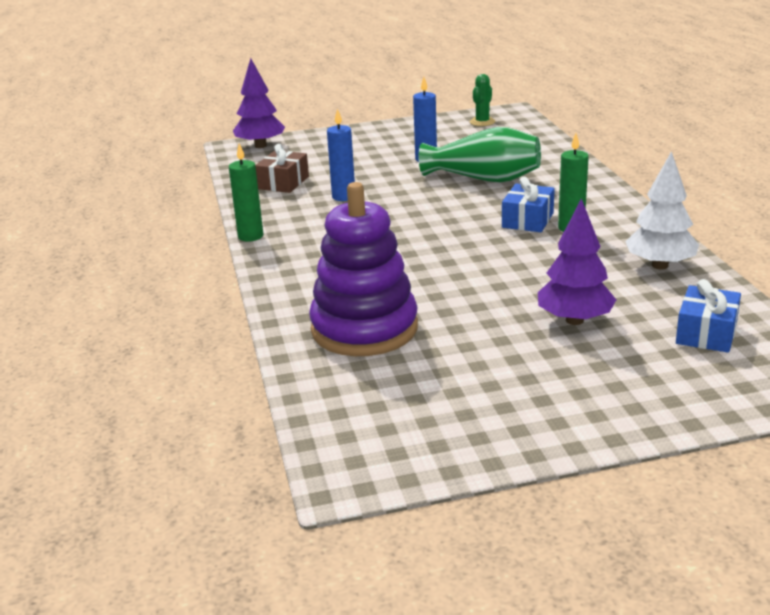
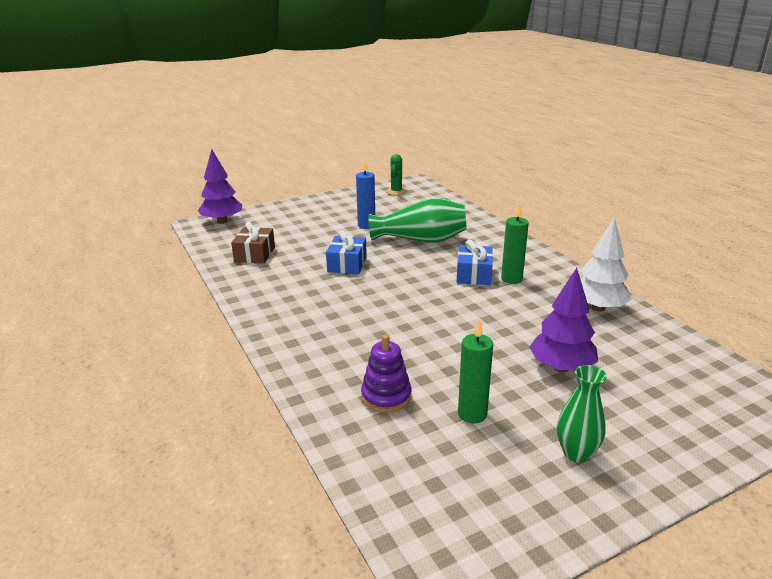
camera: 15 degrees left, 0 degrees up
(250, 236) = (244, 309): green candle -> green candle (472, 414)
(343, 197) = (312, 264): blue candle -> none
(364, 329) = (386, 396): purple stacking toy -> purple stacking toy, size x0.51
(541, 397) = (576, 453): none -> green vase
(706, 333) = (671, 369): blue gift -> blue gift (347, 264)

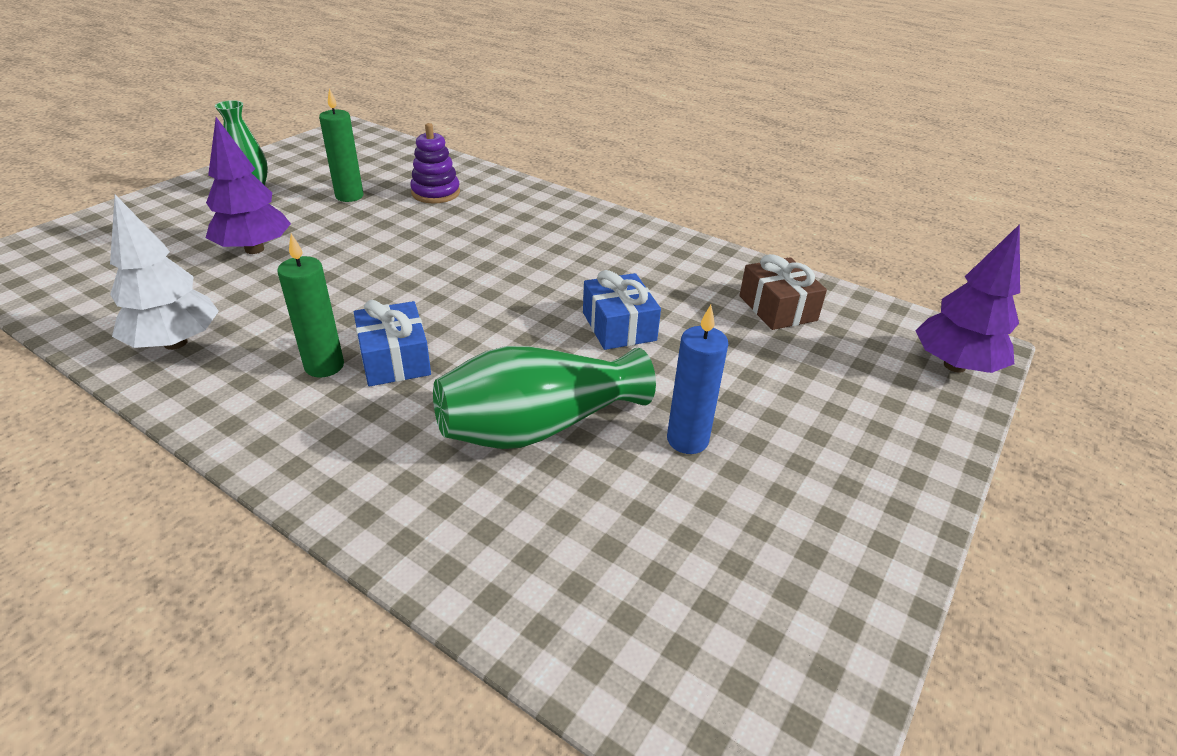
camera: 150 degrees right, 10 degrees up
(396, 191) = (772, 656): green cactus -> none

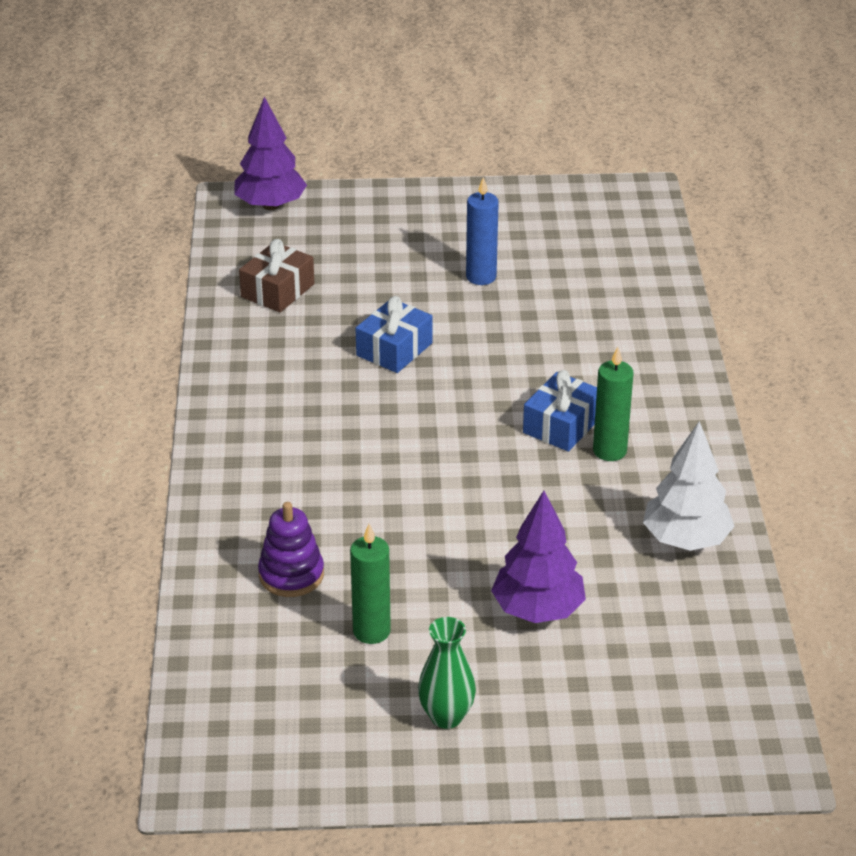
camera: 125 degrees left, 0 degrees up
(538, 426) = (541, 333): green vase -> none

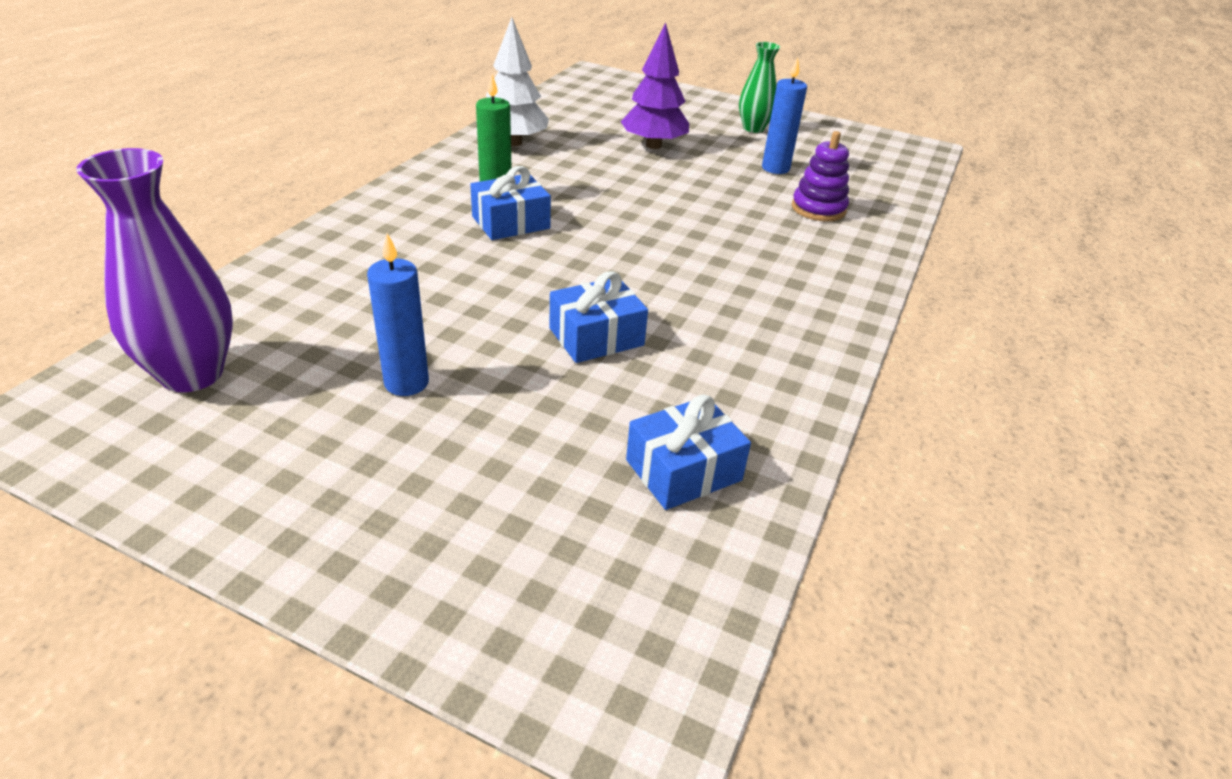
camera: 155 degrees left, 0 degrees up
(271, 205) = (587, 670): purple tree -> none
(277, 290) = (683, 470): brown gift -> blue gift
(371, 631) = (775, 168): green candle -> blue candle
(605, 238) = (192, 374): none -> purple vase

